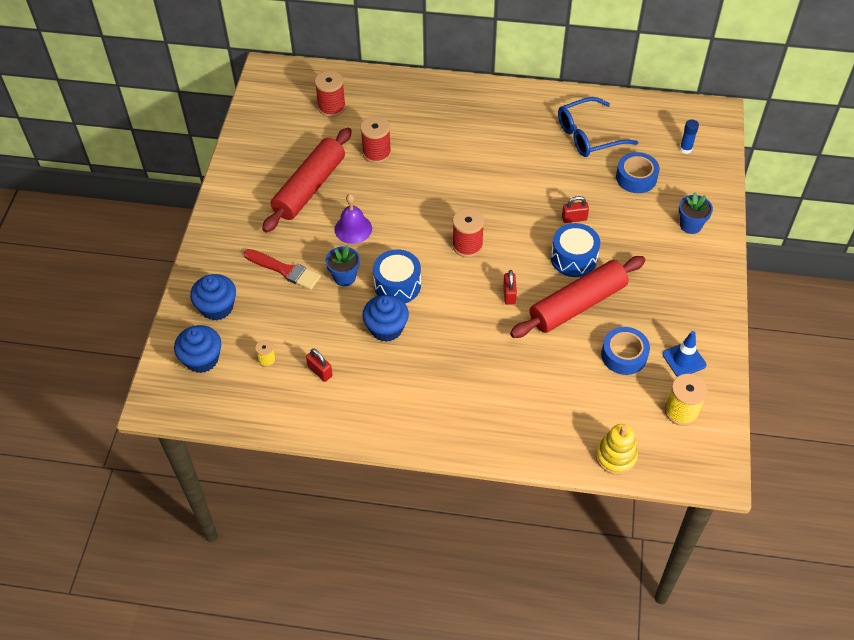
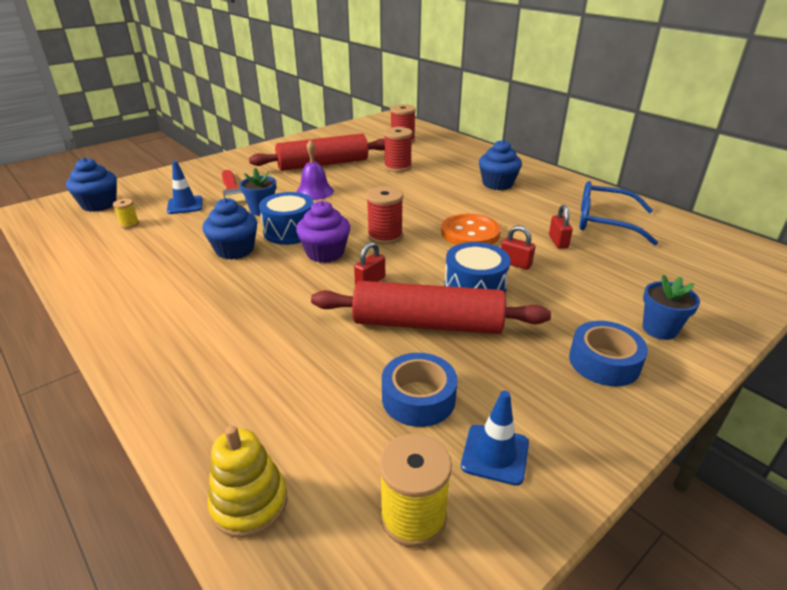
camera: 40 degrees right, 20 degrees down
(217, 307) = (160, 187): blue cupcake -> blue cupcake (497, 184)
(275, 312) = (185, 205): none -> blue traffic cone
(320, 371) = (144, 248): red padlock -> red padlock (558, 242)
(449, 289) = (325, 253): none -> purple cupcake
(518, 205) = (470, 233): none -> orange button
(636, 178) = (627, 266): blue tape -> blue tape (604, 362)
(685, 149) = (718, 270): blue glue stick -> none

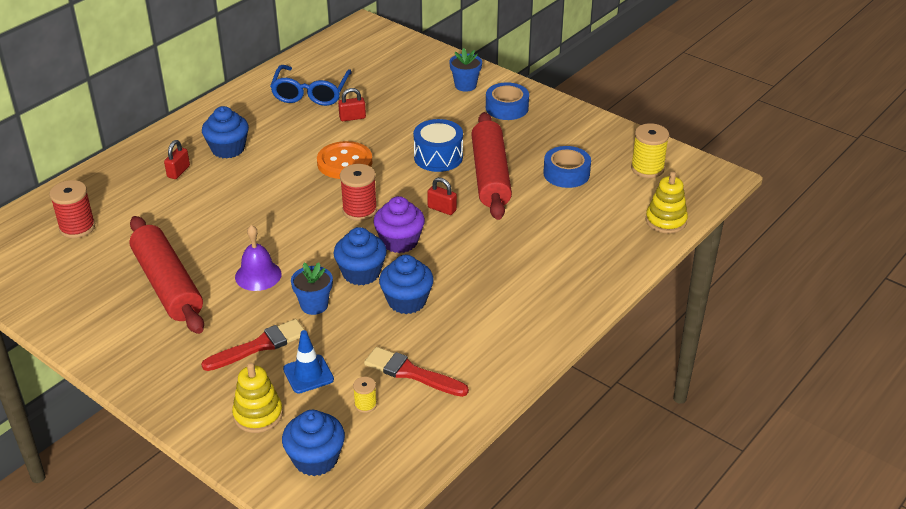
camera: 100 degrees left, 5 degrees up
(142, 245) = (411, 373): none -> red brush
(163, 188) = (258, 415): none -> yellow stacking toy
(289, 231) = (361, 273): blue drum -> blue cupcake
(397, 167) = (178, 221): red spool -> none
(495, 454) = (597, 146): blue traffic cone -> none
(515, 263) = (394, 139): red padlock -> red padlock (178, 171)

